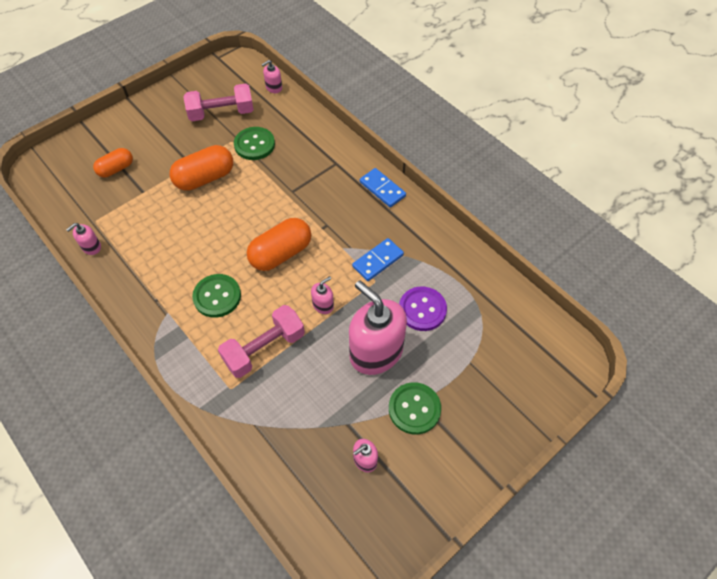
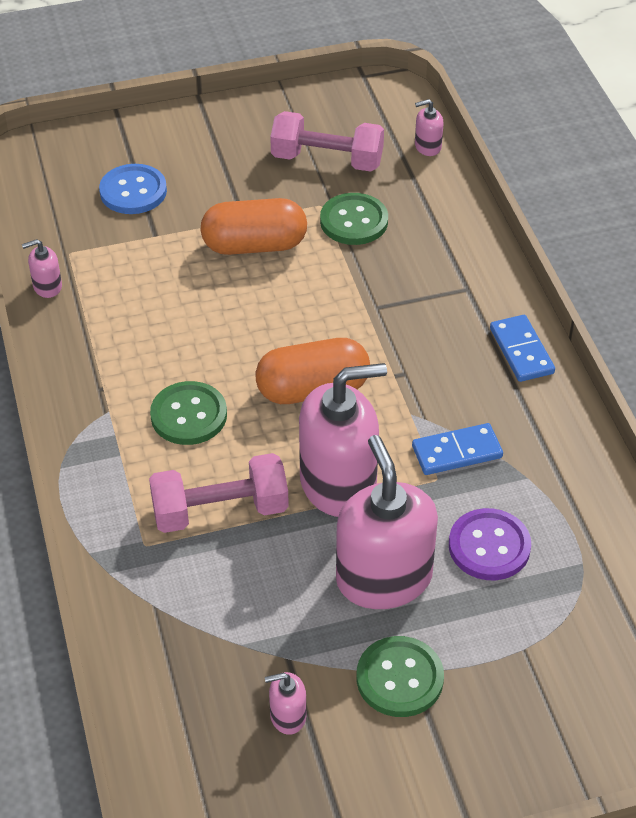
camera: 25 degrees right, 10 degrees down
(116, 169) = (133, 191): orange capsule -> blue button
(323, 305) = (338, 483): pink soap dispenser -> pink soap dispenser, size x2.33

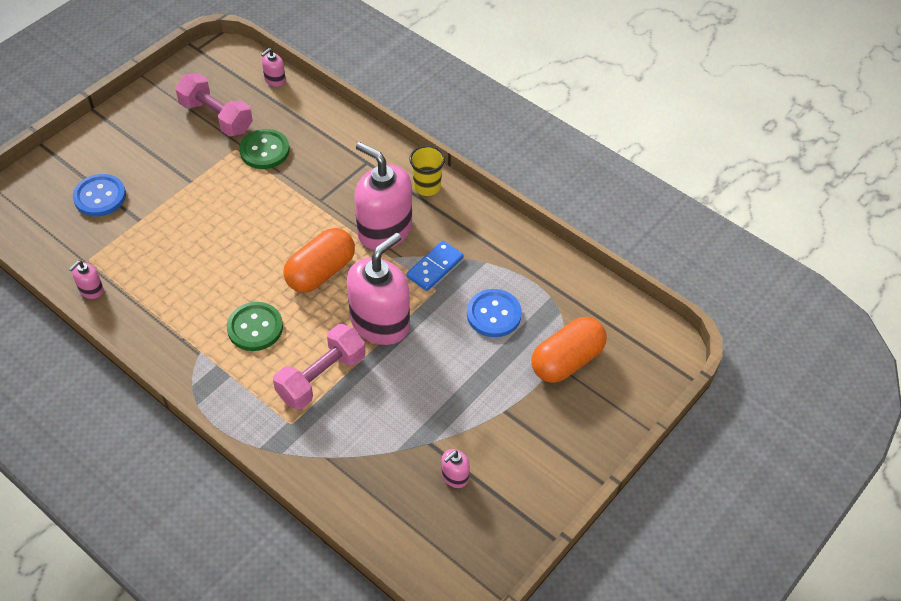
camera: 35 degrees left, 5 degrees up
(254, 245) = (212, 196): orange capsule -> orange capsule (567, 361)
(327, 160) = (216, 117): pink dumbbell -> pink dumbbell turned 60 degrees clockwise
(384, 578) = (448, 365): pink soap dispenser -> pink soap dispenser (384, 230)
(399, 678) = (500, 418): green button -> none
(489, 546) = (494, 314): purple button -> blue button
(521, 351) = (427, 186): blue domino -> yellow cup

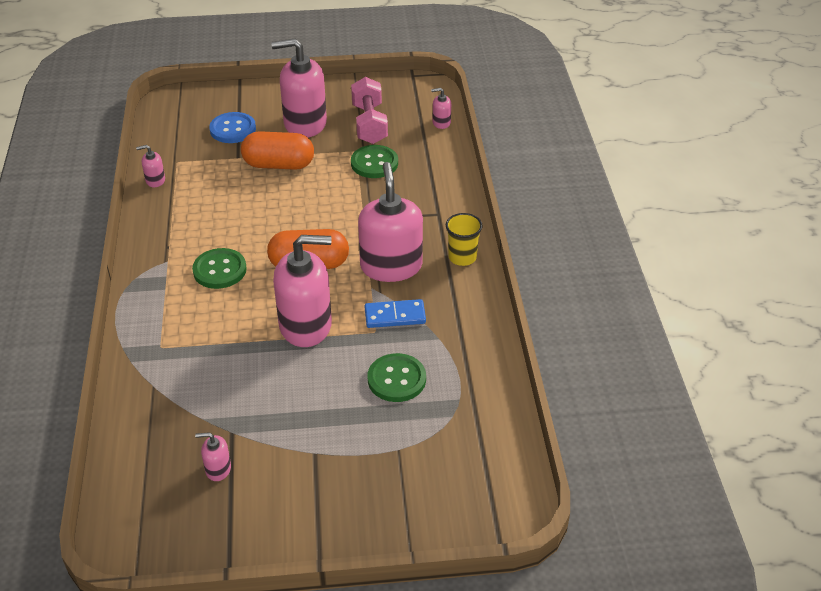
camera: 45 degrees right, 10 degrees down
(159, 151) = (305, 123): none -> pink soap dispenser
(321, 377) = (219, 332): pink dumbbell -> none
(494, 314) = (396, 379): blue button -> green button
(567, 361) = (410, 455): orange capsule -> orange capsule (279, 165)

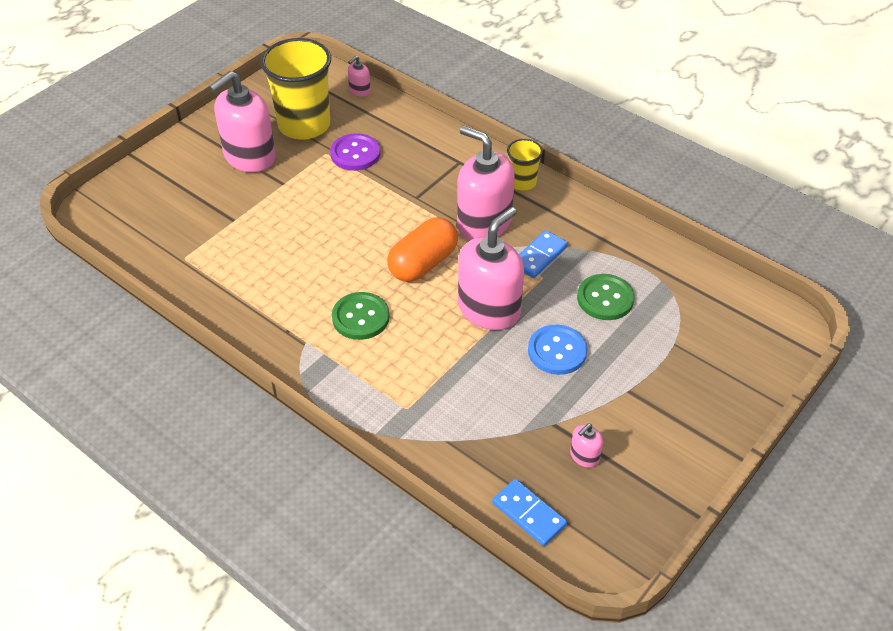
camera: 45 degrees left, 5 degrees up
(129, 473) = (529, 514): none -> blue domino
(155, 180) = (189, 286): pink soap dispenser -> none
(233, 129) = (192, 200): blue button -> blue button (557, 351)
(279, 165) = (279, 203): orange capsule -> none
(369, 124) = (304, 125): pink dumbbell -> yellow cup
(374, 163) = (355, 154): green button -> purple button

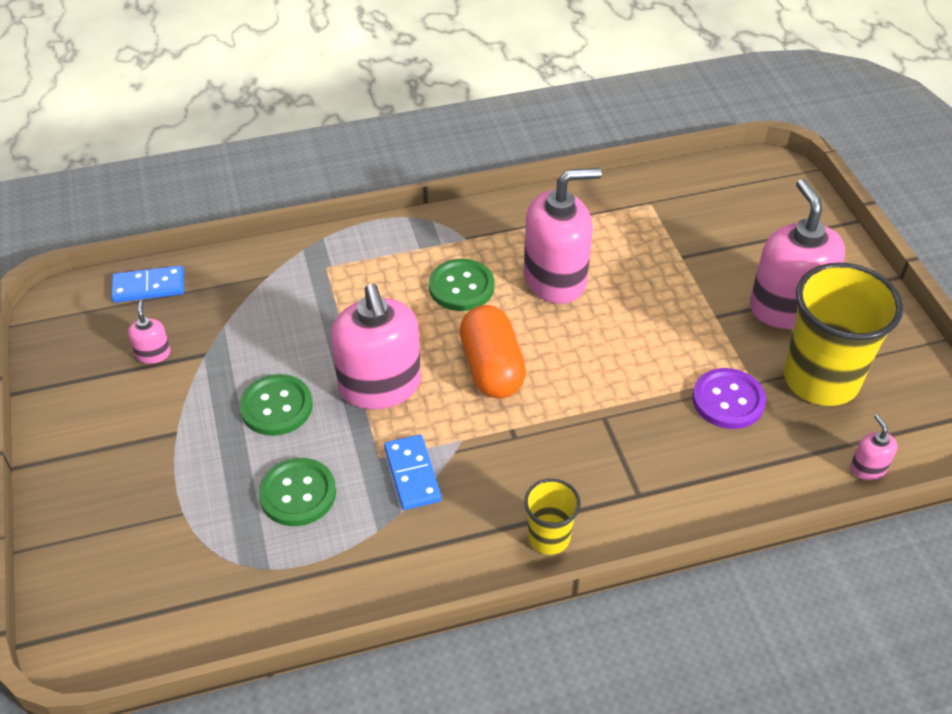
camera: 125 degrees right, 0 degrees up
(484, 223) = (509, 455): pink soap dispenser -> pink soap dispenser (555, 279)
(557, 351) = (276, 407): blue button -> green button

